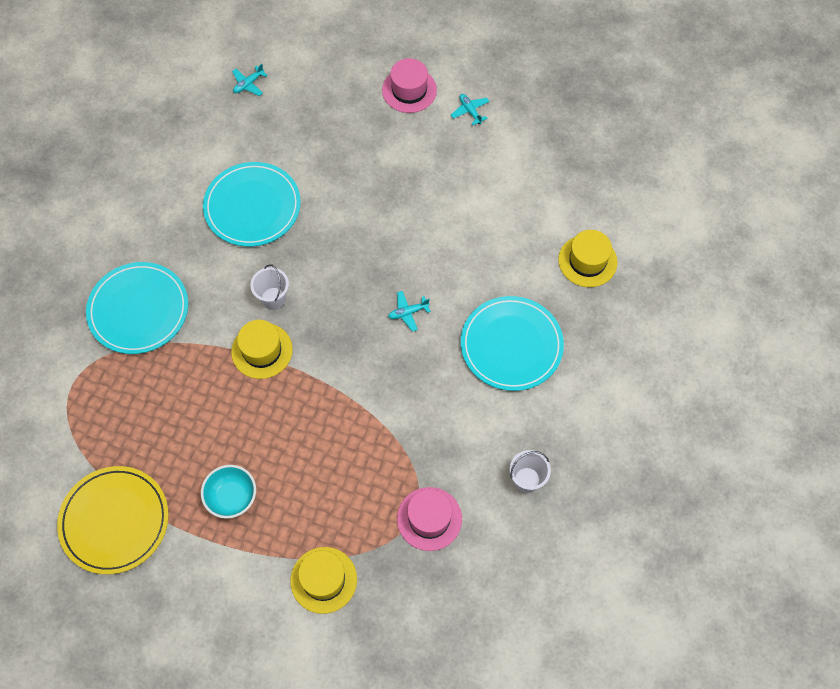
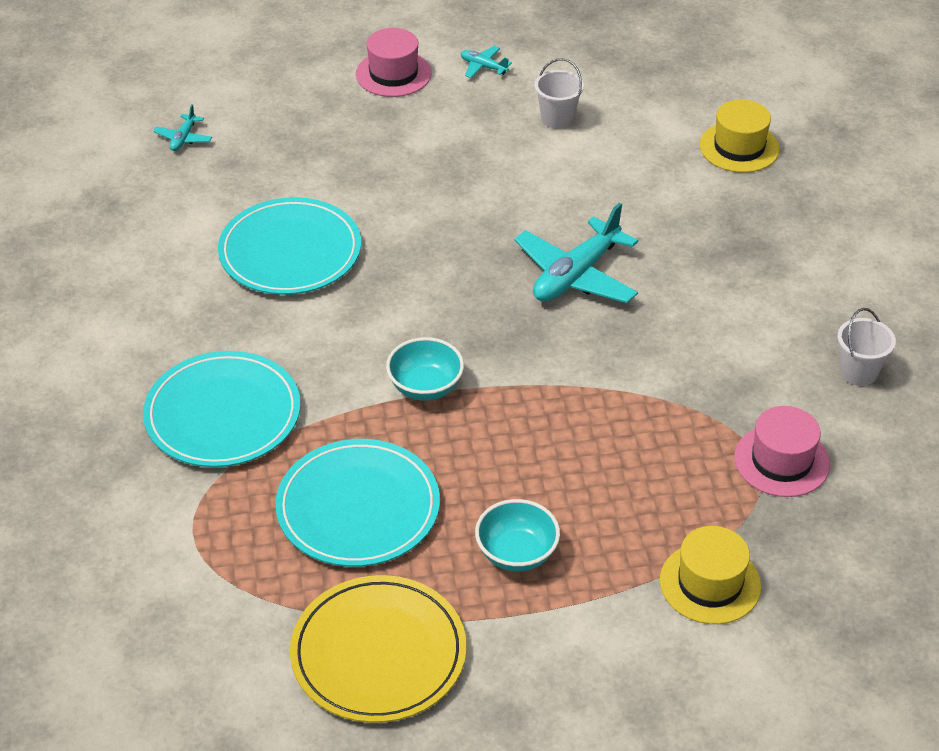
camera: 30 degrees left, 20 degrees down
(262, 350) = (425, 387): yellow hat -> turquoise bowl
(273, 298) = (395, 329): white bucket -> white bucket (557, 118)
(408, 312) = (576, 275): turquoise plane -> turquoise plane, size x2.17
(511, 345) = (725, 256): turquoise plate -> turquoise plate (358, 508)

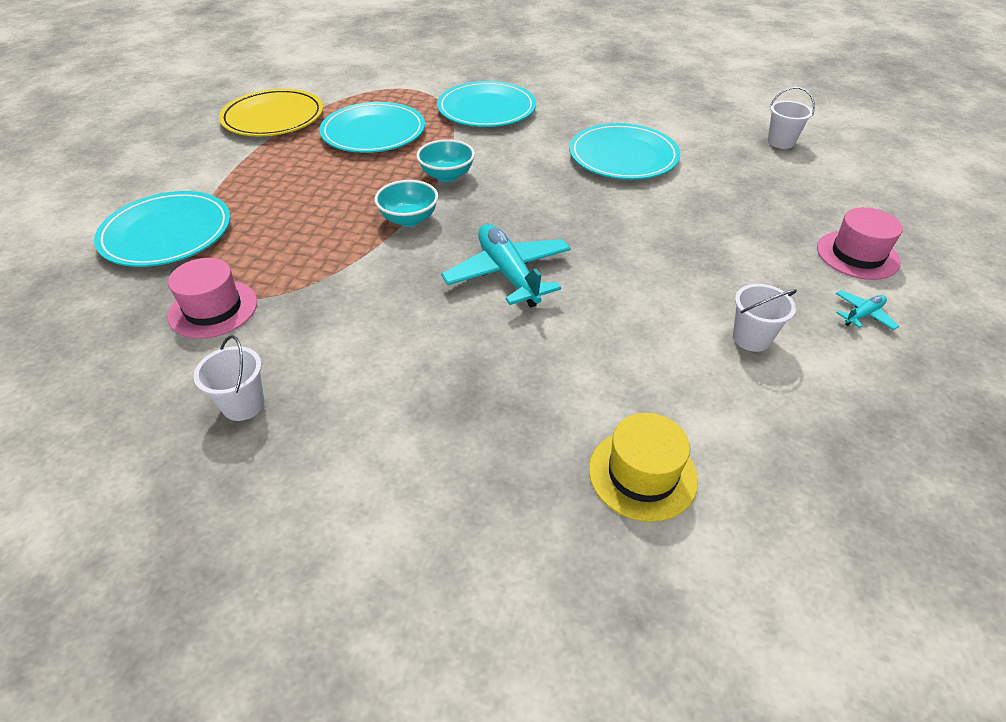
camera: 115 degrees right, 0 degrees up
(183, 138) = (781, 142): turquoise plane -> white bucket
(516, 553) = (280, 172): turquoise bowl -> turquoise bowl (409, 219)
(710, 583) = (167, 233): yellow hat -> turquoise plate

